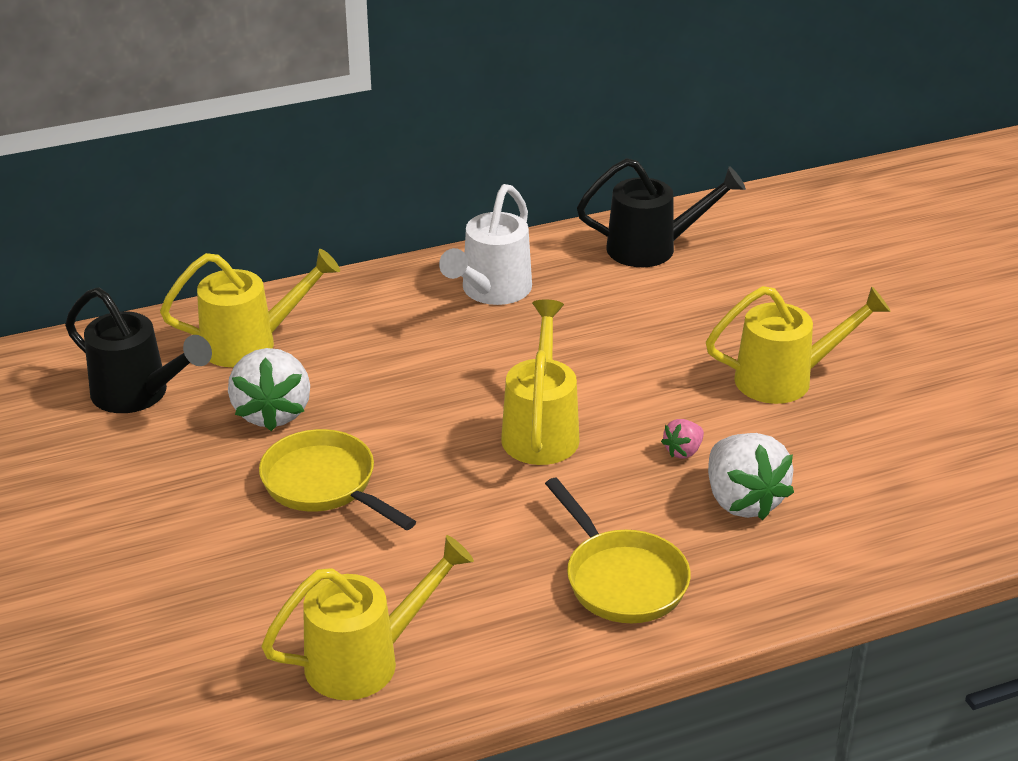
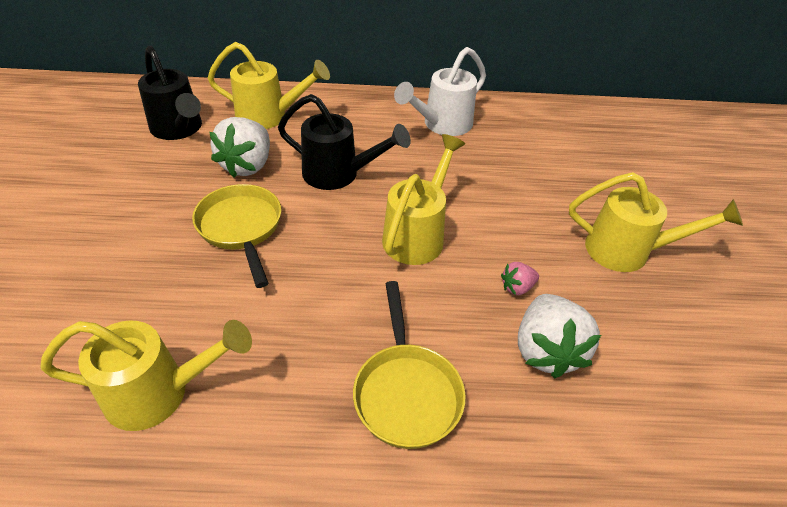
camera: 20 degrees right, 10 degrees up
(652, 248) = (568, 125): black watering can -> black watering can (338, 174)

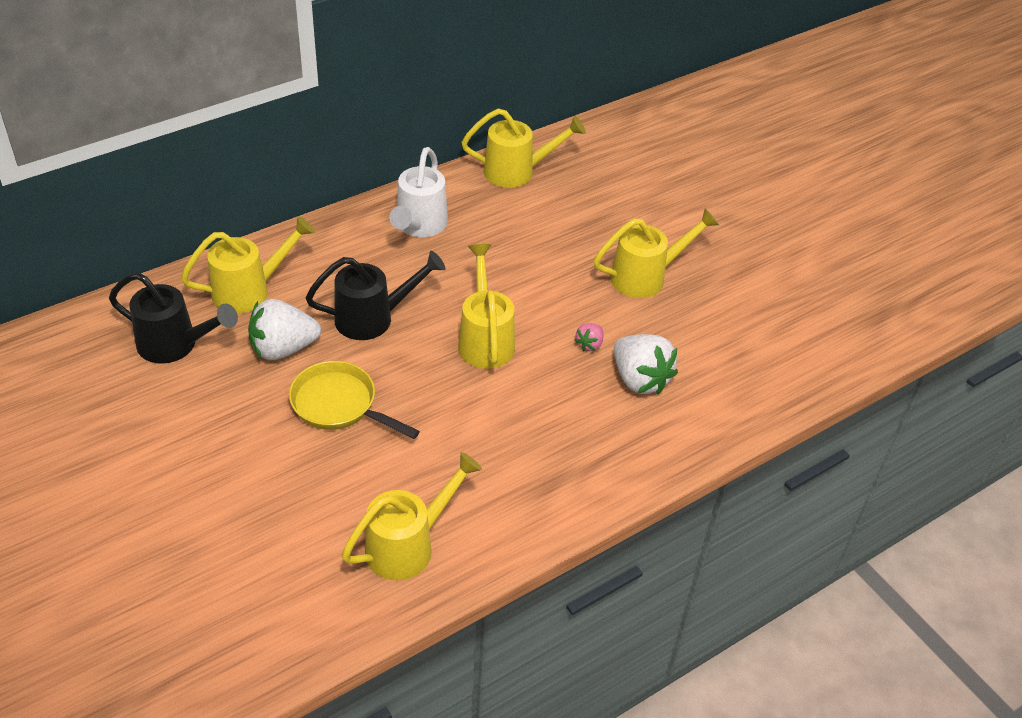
camera: 35 degrees left, 0 degrees up
(247, 165) = (283, 348): white strawberry -> white strawberry turned 90 degrees clockwise
(406, 392) = (572, 454): yellow pan -> none
(562, 118) = (517, 172): none -> yellow watering can

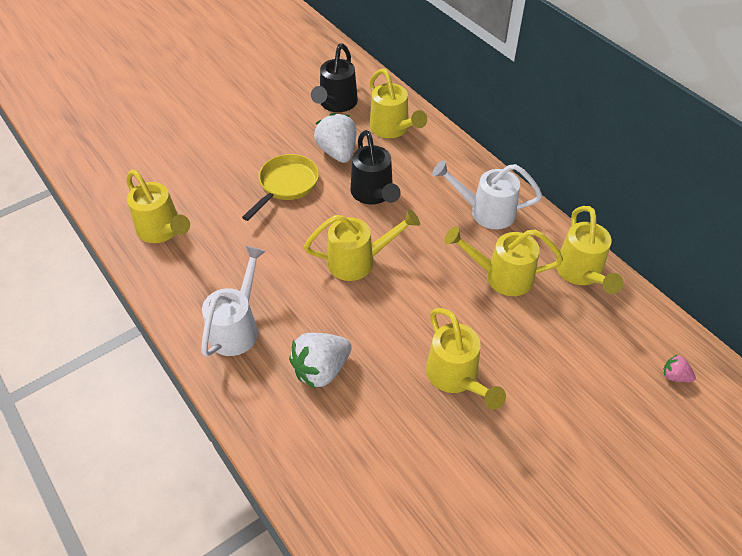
camera: 90 degrees right, 5 degrees up
(517, 227) = (501, 276): none -> yellow watering can
(581, 455) = (237, 327): none -> white watering can
(589, 344) = (360, 332): pink strawberry -> pink strawberry (674, 376)

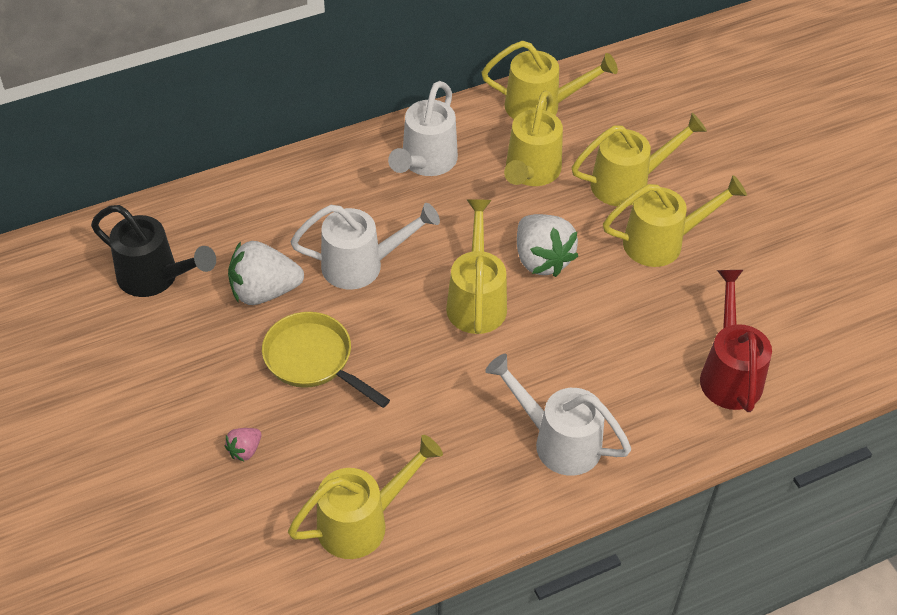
camera: 80 degrees left, 0 degrees up
(321, 370) = (635, 361): white strawberry -> white strawberry (541, 260)
(322, 441) = (729, 373): none -> red watering can
(373, 194) = (361, 265): black watering can -> white watering can
(392, 129) = (238, 223): yellow watering can -> yellow watering can (628, 183)
(674, 376) = (683, 77): pink strawberry -> pink strawberry (245, 450)

